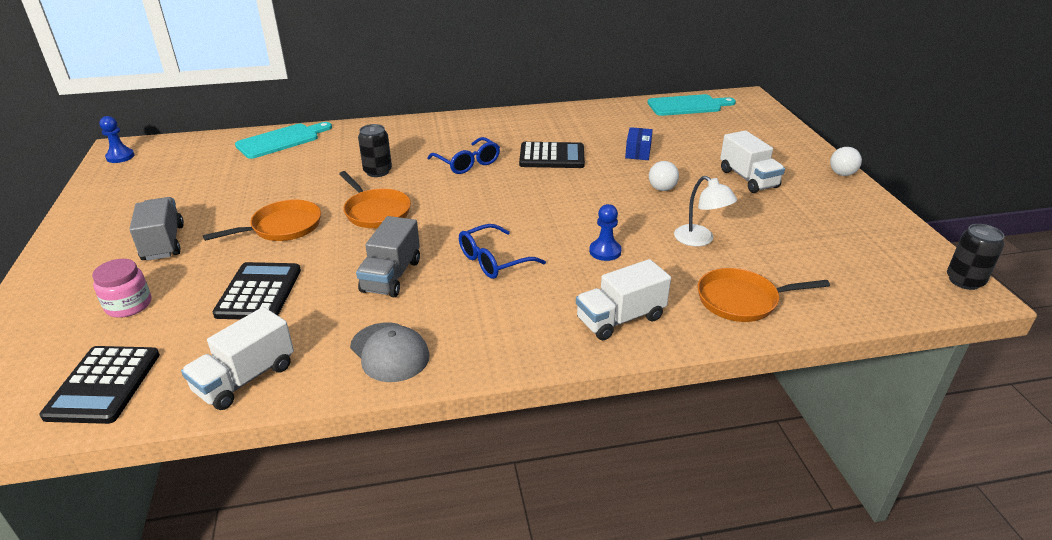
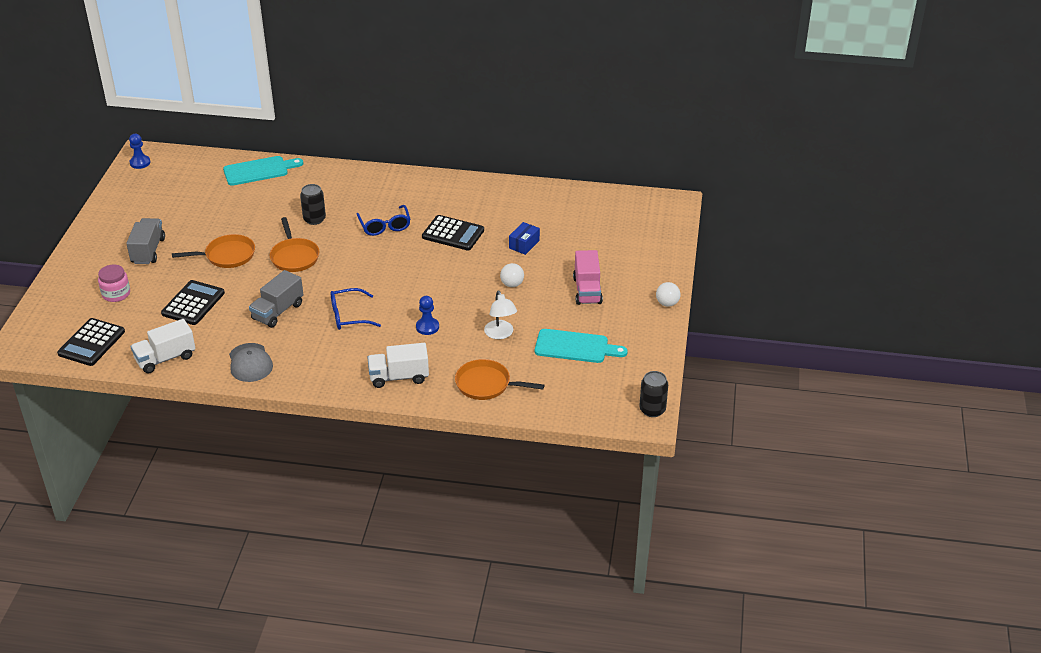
camera: 20 degrees right, 5 degrees up
(687, 106) = (611, 202): turquoise cutting board -> turquoise cutting board (575, 347)
(748, 179) = (587, 290): white truck -> pink truck

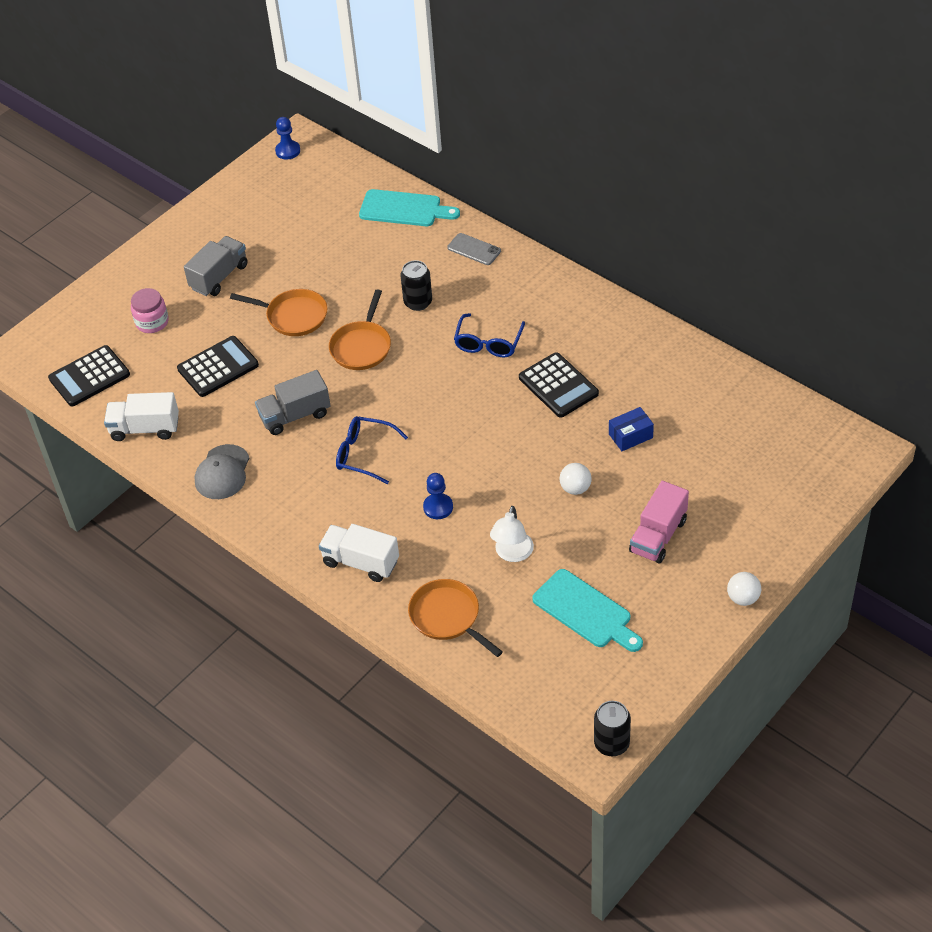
camera: 35 degrees right, 10 degrees up
(330, 178) = (474, 249): none -> grey phone

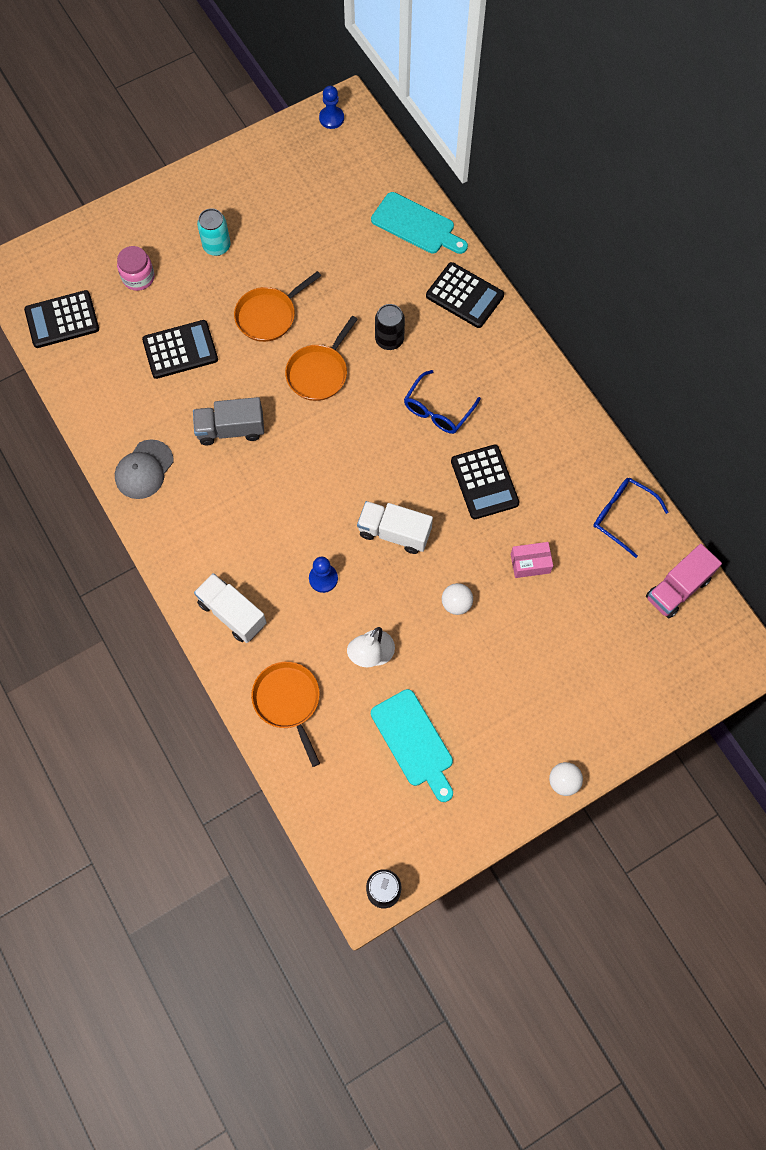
camera: 15 degrees right, 20 degrees up
(145, 428) = (92, 396): white truck -> white truck (394, 532)
(219, 277) = (217, 246): grey truck -> turquoise can
(293, 316) = (269, 315): orange pan -> orange pan turned 105 degrees clockwise
(364, 454) = (278, 495): blue glasses -> blue glasses (622, 516)
(474, 249) = (464, 296): grey phone -> black calculator
(630, 436) = (530, 563): blue box -> pink box
(658, 536) = (512, 684): pink truck -> pink truck (677, 588)

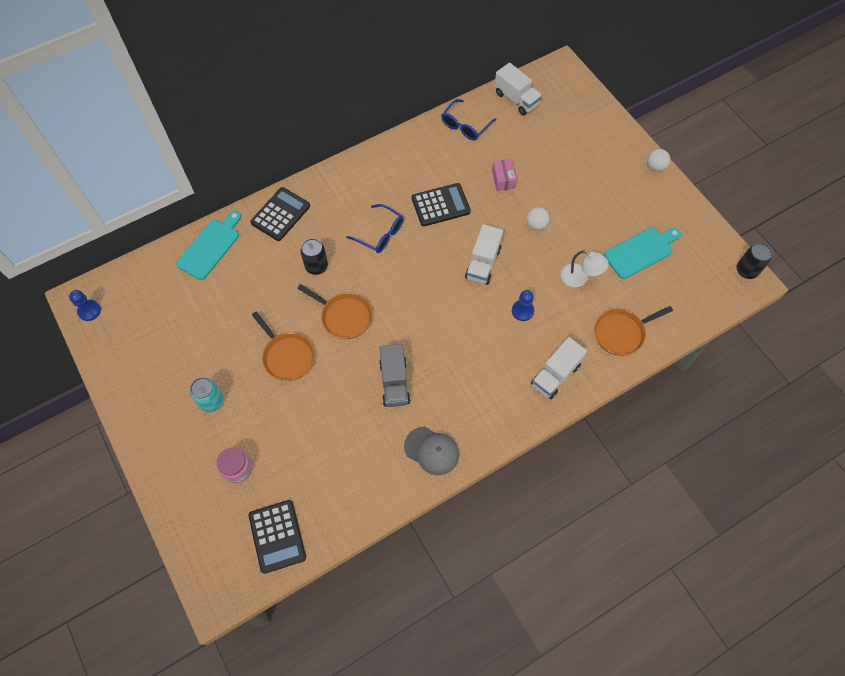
camera: 90 degrees left, 5 degrees down
(180, 350) = (316, 427): black calculator -> none
(677, 588) = (516, 99): pink truck -> white truck

